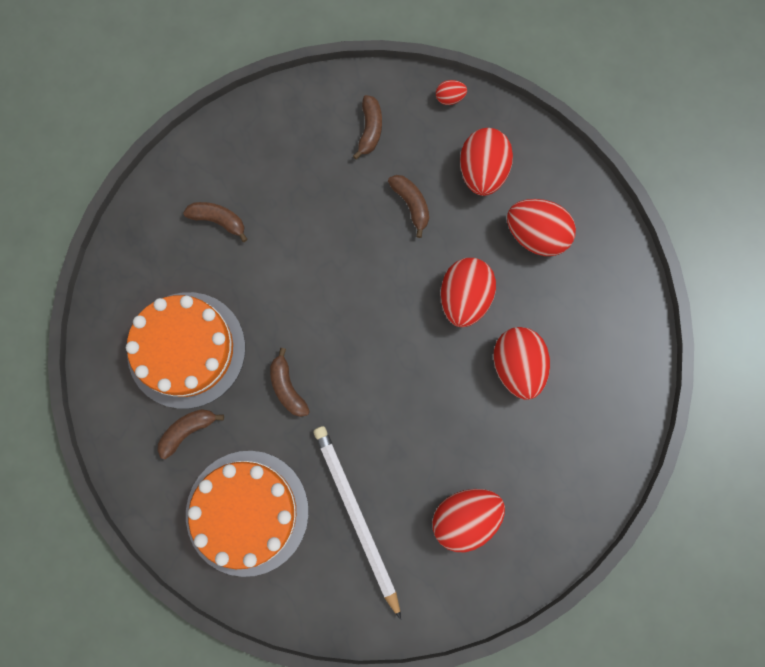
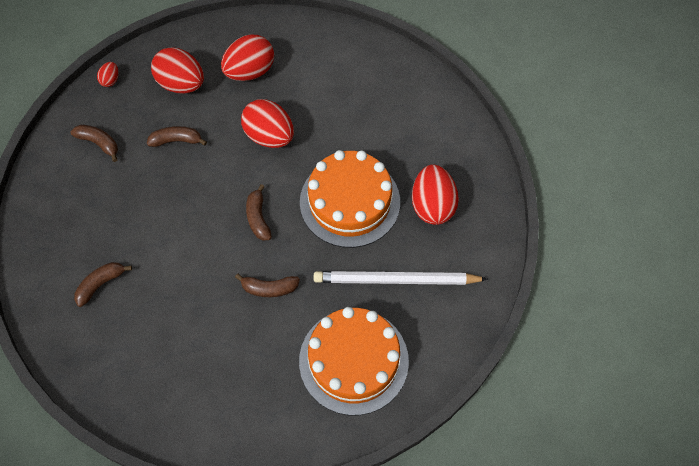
camera: 65 degrees left, 15 degrees down
(186, 349) = (194, 354): orange cake -> orange cake (350, 202)
(188, 430) = (263, 381): brown banana -> brown banana (258, 218)
(517, 366) = (339, 124): red egg -> none

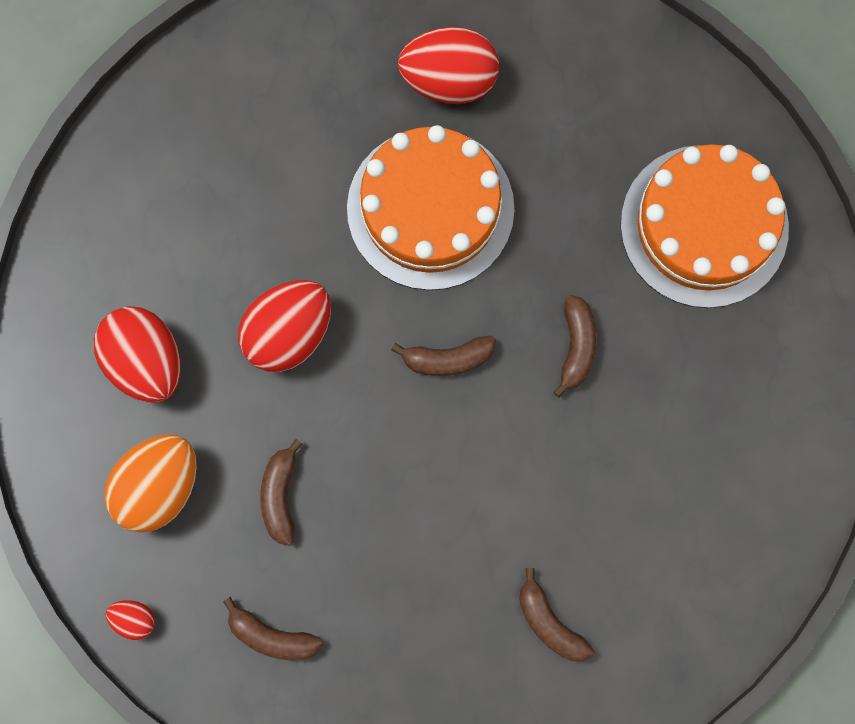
camera: 85 degrees left, 15 degrees up
(99, 143) = (272, 636): brown banana -> brown banana turned 105 degrees counterclockwise
(181, 84) = (159, 486): red egg -> orange egg
(396, 280) = (576, 149): white pencil -> none

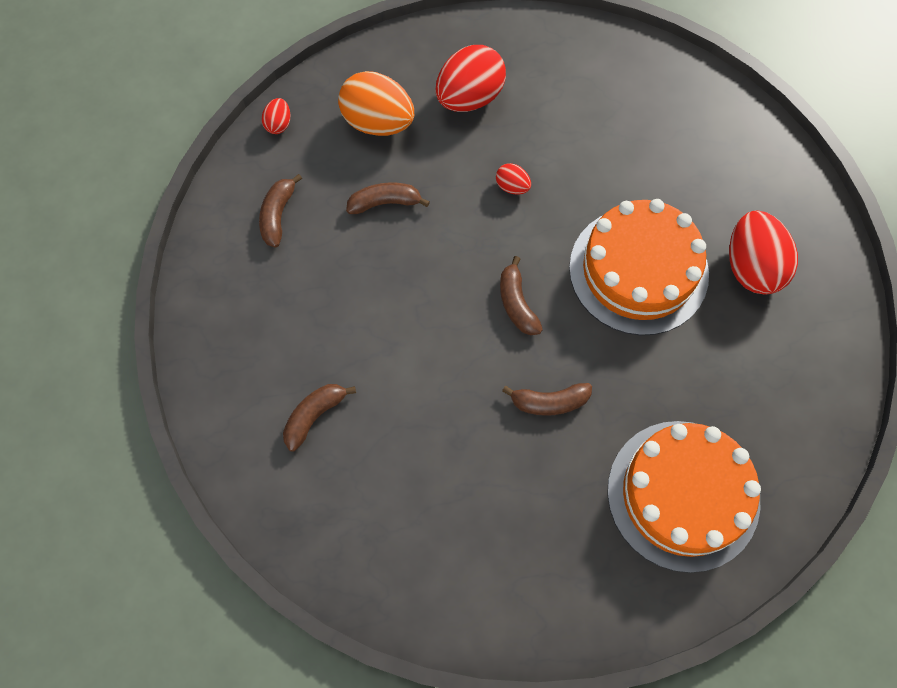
camera: 80 degrees right, 10 degrees down
(289, 333) = (512, 186): red egg -> red egg, size x0.47

